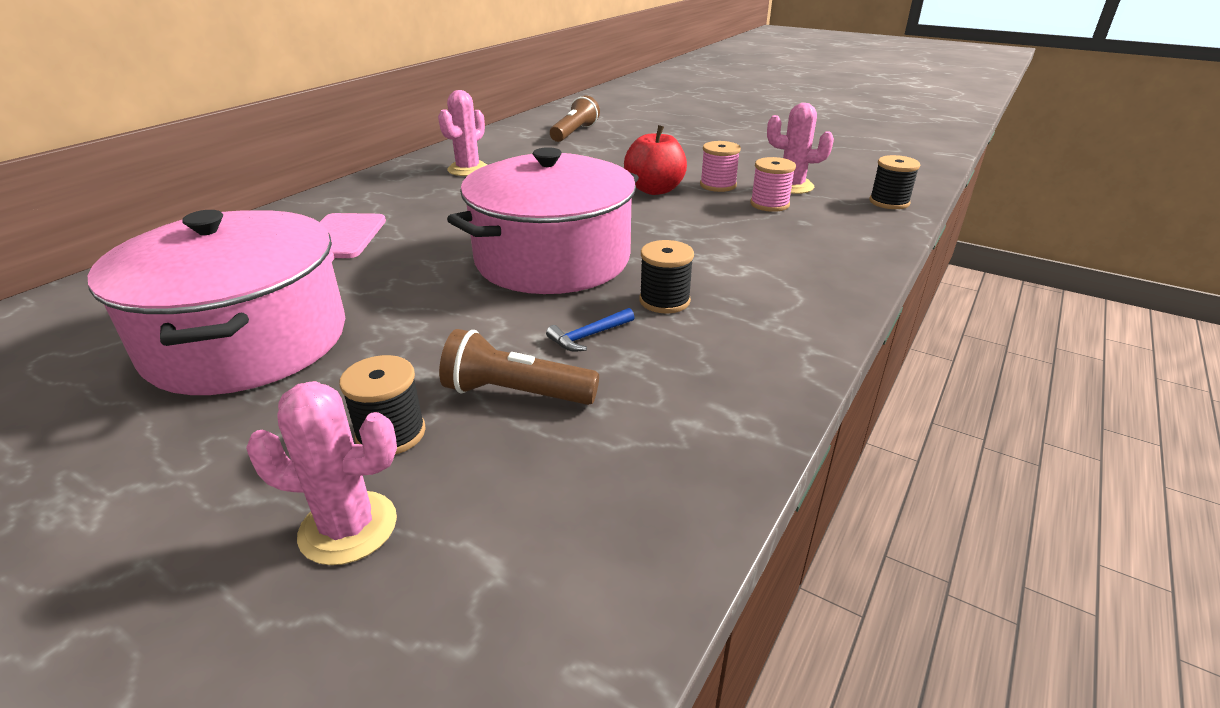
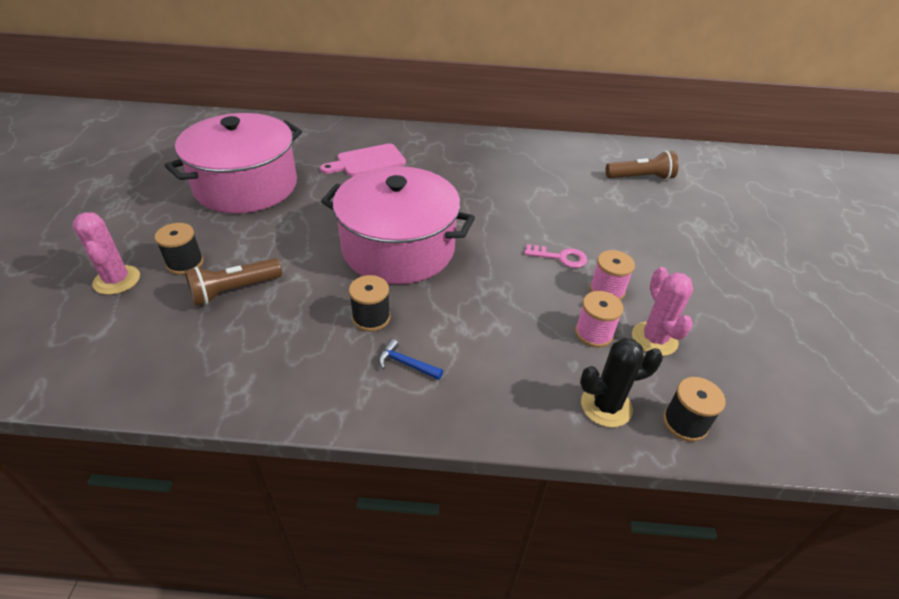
camera: 60 degrees right, 10 degrees up
(468, 169) = (511, 160): pink cactus -> none
(515, 393) = (234, 290): brown flashlight -> brown flashlight turned 105 degrees counterclockwise
(589, 336) = (307, 298): blue hammer -> blue hammer (406, 364)
(654, 190) = (560, 257): red apple -> pink key
(859, 223) = (606, 406): none -> black cactus

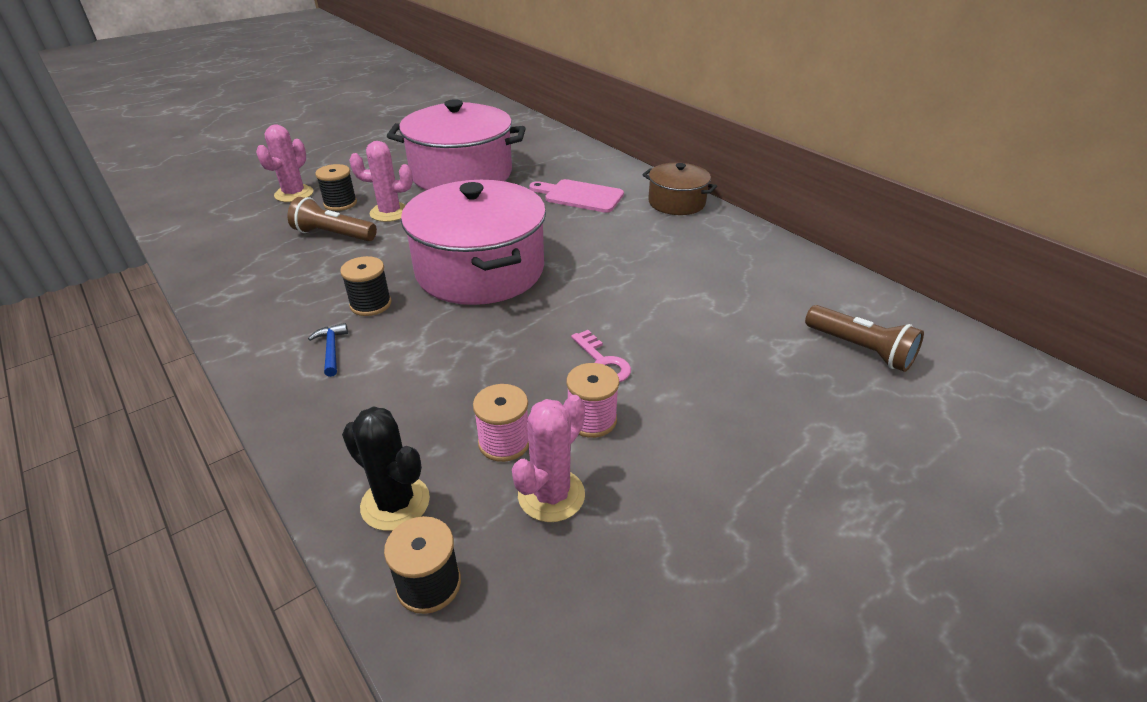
camera: 50 degrees right, 5 degrees down
(247, 246) = (390, 213): none -> pink cactus
(433, 137) = (676, 202): none -> brown pot

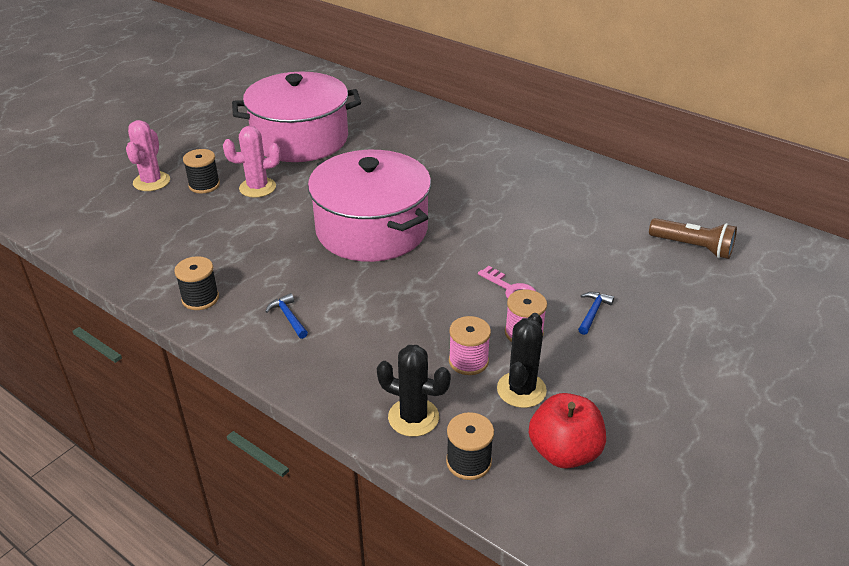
camera: 15 degrees left, 0 degrees up
(333, 235) = (219, 217): brown flashlight -> none
(370, 304) = (296, 274): black spool -> black spool (200, 298)
(551, 495) = (521, 390): pink cactus -> black cactus
(565, 601) = (564, 452): none -> red apple
(580, 196) = (420, 147): pink cutting board -> none
(676, 202) = (506, 143): brown pot -> none
(693, 409) = (593, 312): none -> blue hammer

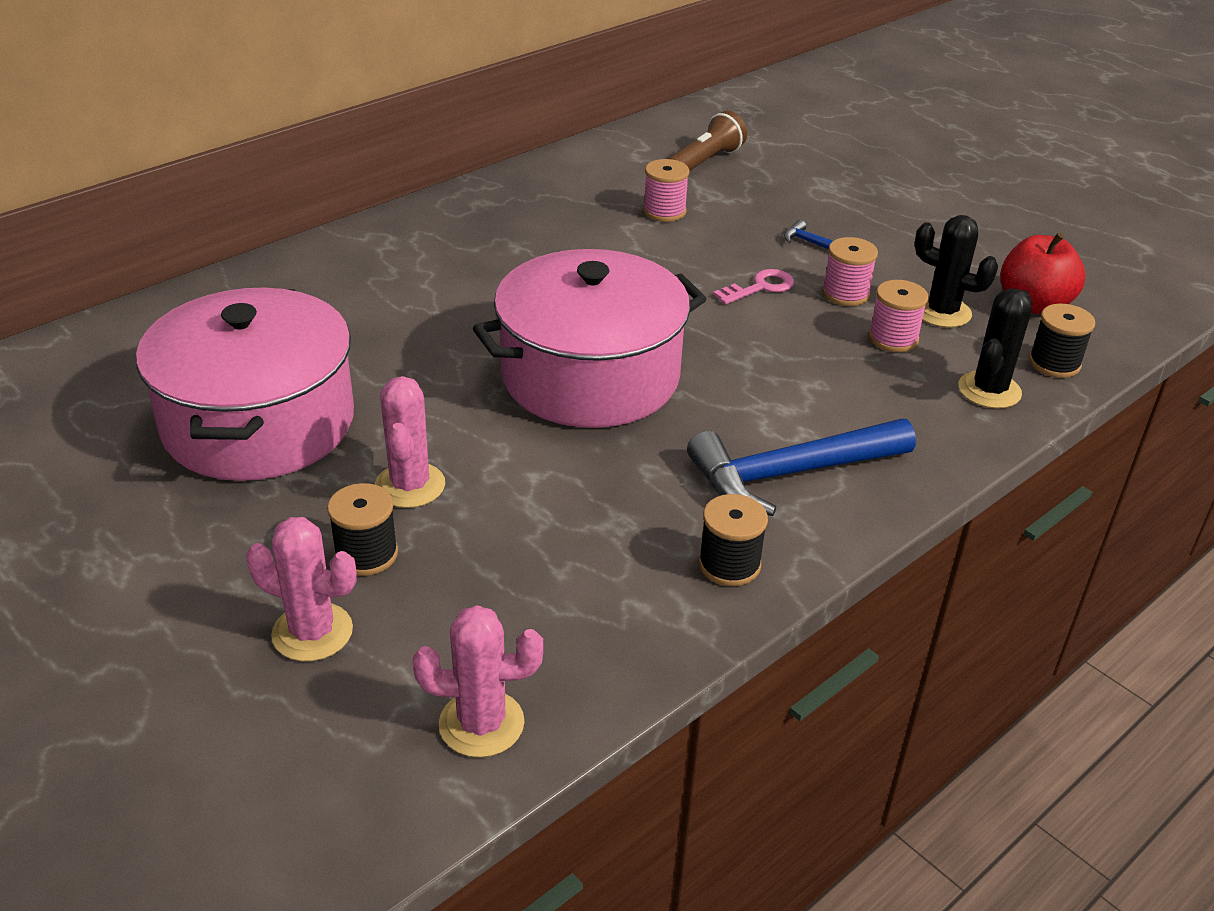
camera: 80 degrees left, 0 degrees up
(90, 234) = (481, 724): none -> pink cactus
(288, 317) = (791, 473): blue hammer -> blue hammer, size x2.39
(596, 236) = (664, 211): none -> pink spool

